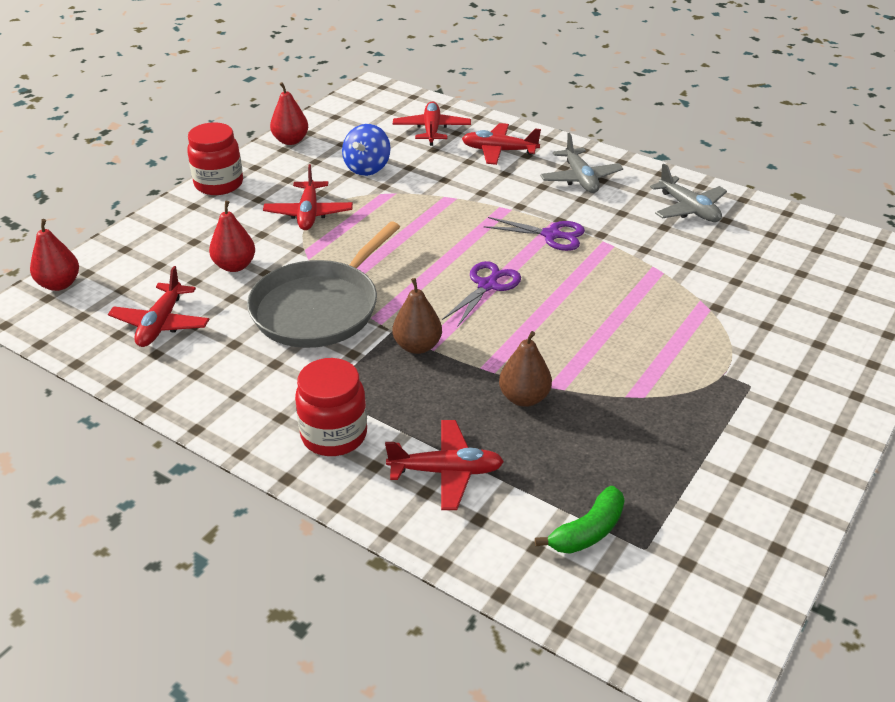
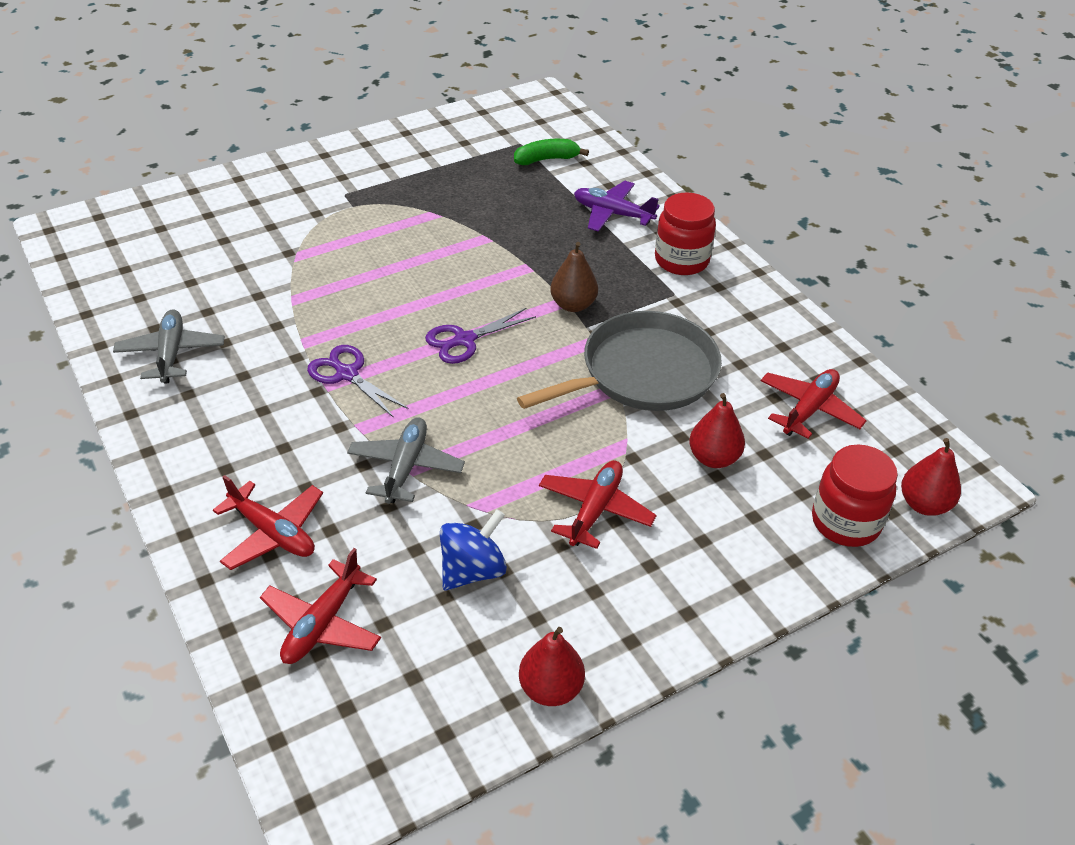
camera: 155 degrees left, 5 degrees up
(219, 184) = (695, 619): red jar -> red jar (845, 522)
(446, 471) = (612, 214): red plane -> purple plane
(524, 398) = (518, 239): brown pear -> none
(580, 179) = (229, 441): grey plane -> grey plane (406, 467)

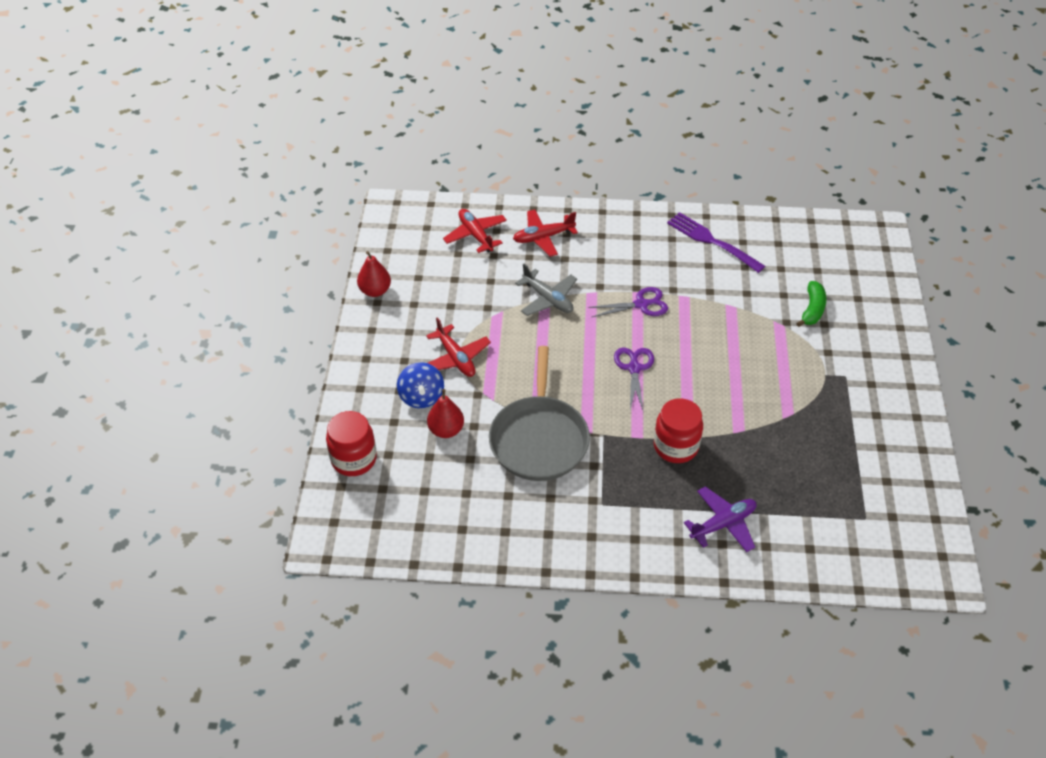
camera: 125 degrees right, 5 degrees up
(171, 354) = (712, 241): grey plane -> purple fork
(473, 570) = (460, 295): blue spinning top -> blue spinning top (421, 397)
(546, 159) = (829, 523): green banana -> green banana (812, 309)
(573, 305) = (630, 440): brown pear -> none
(681, 260) = (636, 532): red jar -> red jar (675, 446)
(809, 410) = (441, 503): red plane -> none
(924, 504) = (331, 506): red pear -> none

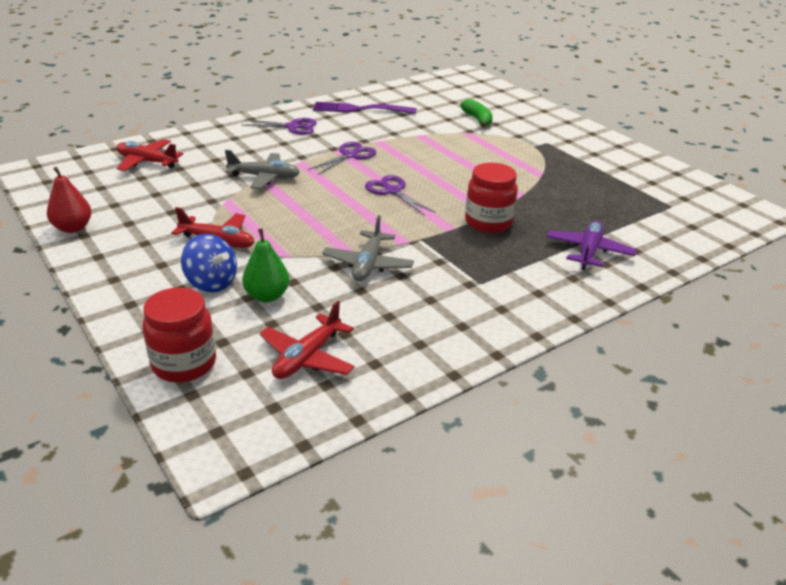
camera: 40 degrees left, 15 degrees down
(446, 430) = (267, 296): red pear -> green pear
(539, 439) = (368, 264): grey pan -> grey plane
(543, 237) = (215, 145): red plane -> red plane (307, 357)
(627, 240) = (292, 127): none -> purple scissors

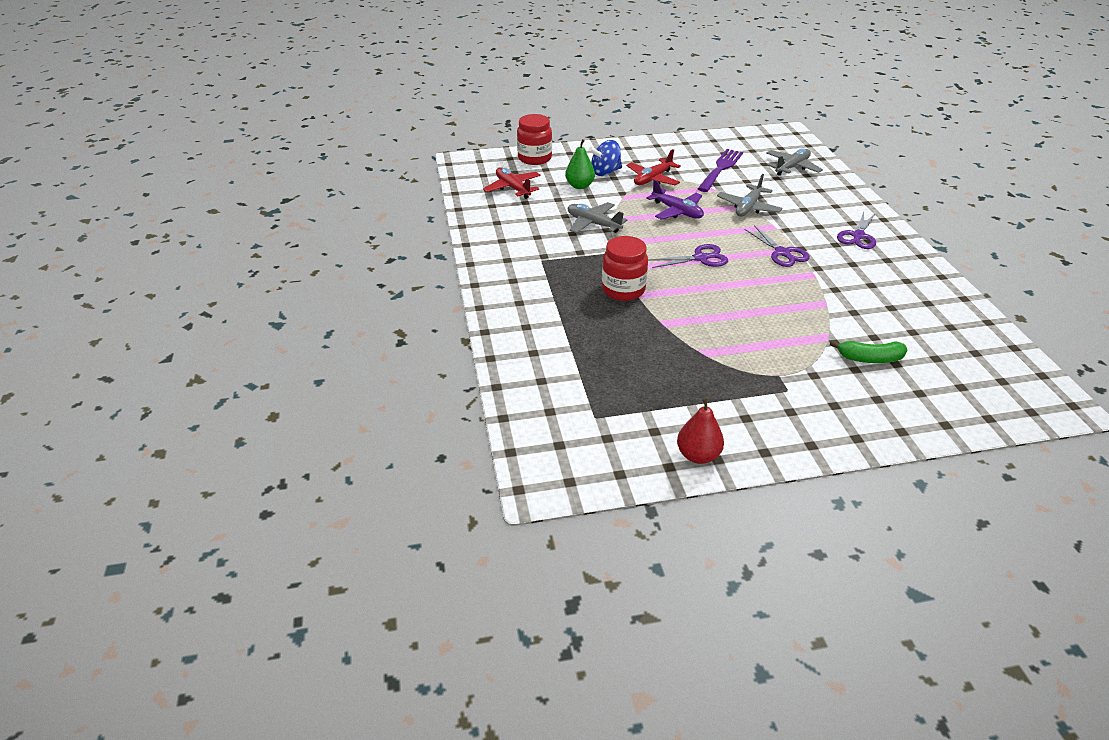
camera: 115 degrees right, 5 degrees up
(73, 228) = (696, 140): red pear -> red pear (698, 455)
(147, 162) = (792, 167): red plane -> grey plane
(361, 109) = (908, 284): purple fork -> purple fork (720, 169)
(588, 252) = (548, 324): purple plane -> purple plane (677, 211)

